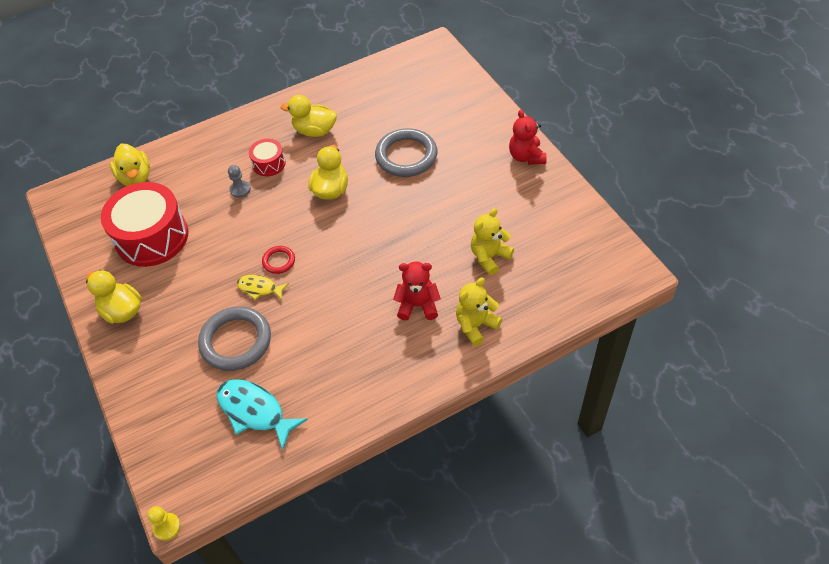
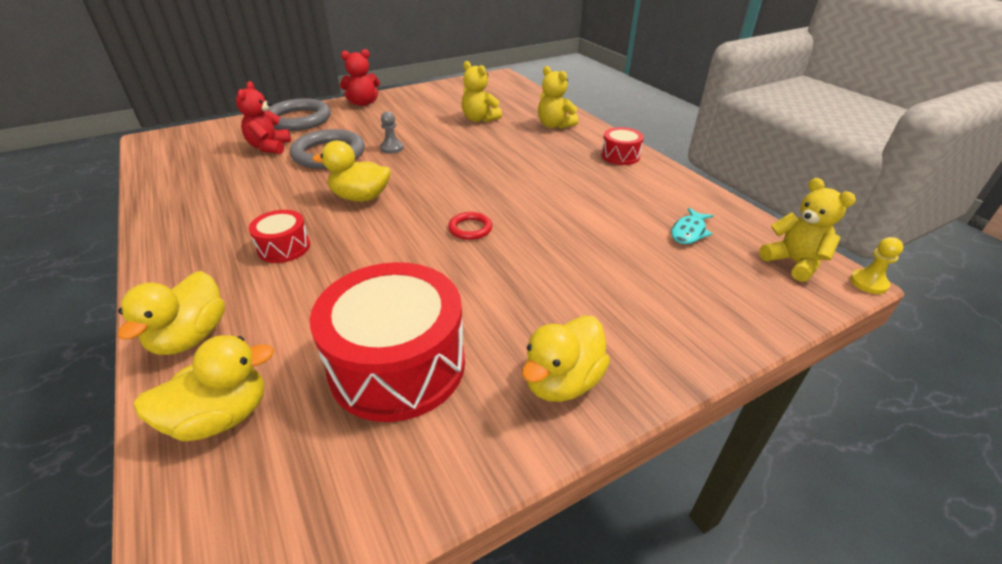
camera: 95 degrees left, 15 degrees down
(201, 480) = (794, 262): none -> yellow teddy bear
(236, 341) = (597, 253): grey ring -> grey ring (299, 119)
(240, 190) = (325, 271): grey pawn -> grey pawn (392, 148)
(254, 411) = (689, 232): turquoise fish -> turquoise fish, size x0.59
(259, 288) = (513, 240): yellow fish -> none
(314, 131) = (241, 213): yellow duck -> yellow duck (191, 337)
(399, 380) = (620, 156): none -> red drum
(418, 305) = (534, 148): red teddy bear -> red teddy bear (269, 147)

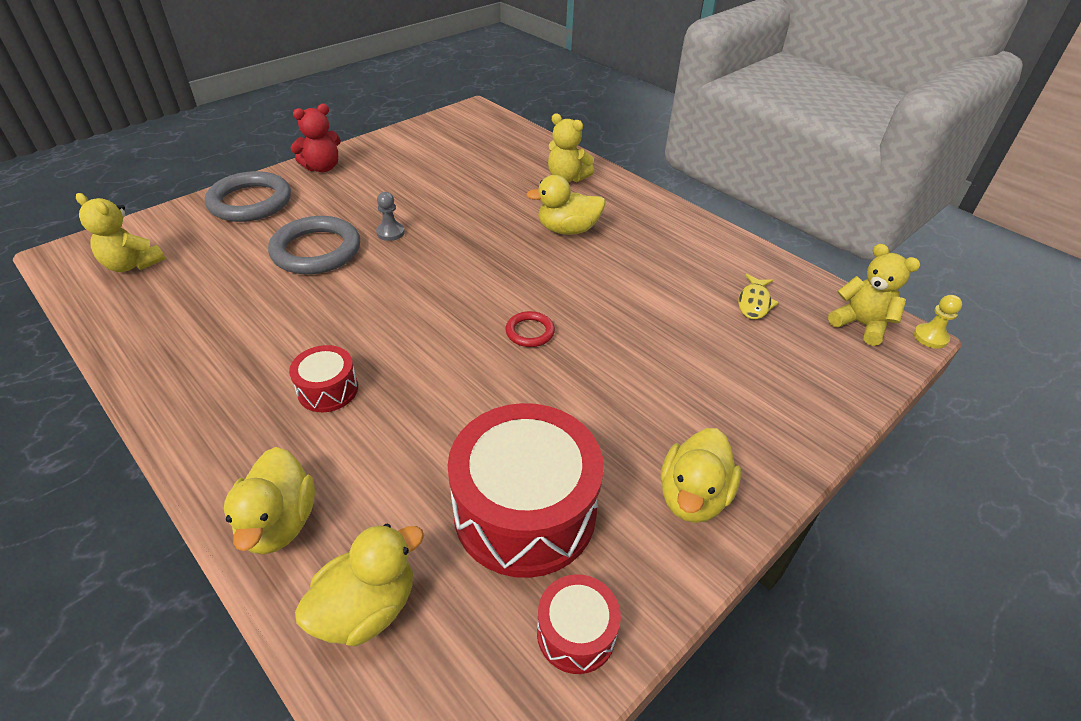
camera: 15 degrees left, 5 degrees up
(269, 147) = (234, 249): red teddy bear -> none
(360, 197) = (386, 308): yellow duck -> yellow duck (567, 230)
(479, 119) = (477, 178): yellow teddy bear -> yellow teddy bear (132, 264)
(620, 156) = (653, 213): red drum -> red drum (576, 633)
(689, 232) = (754, 303): turquoise fish -> yellow fish

